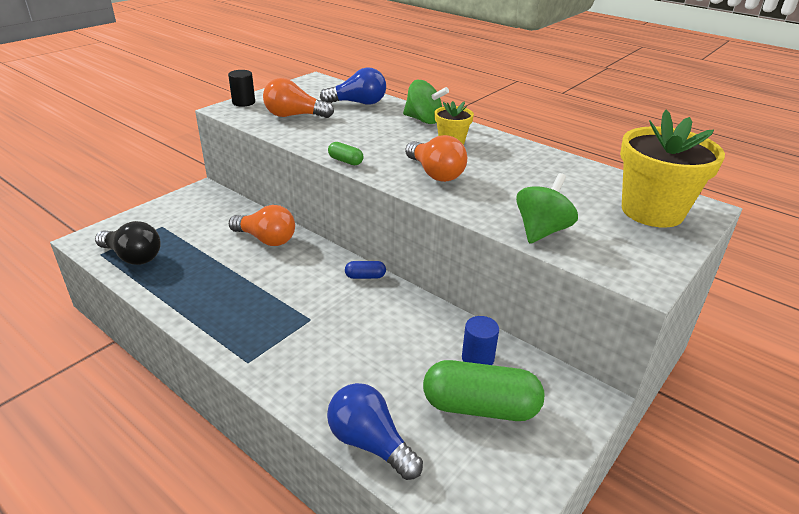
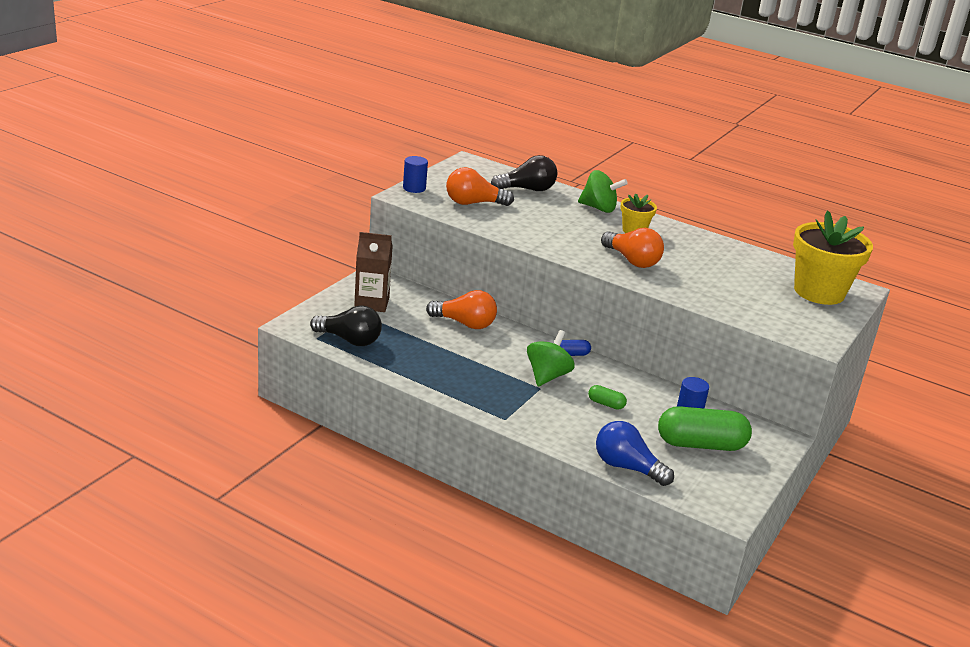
camera: 10 degrees left, 5 degrees down
(183, 216) = (372, 303): none -> brown carton
(243, 102) = (414, 188): black cylinder -> blue cylinder
(345, 161) = (548, 249): green capsule -> green capsule (606, 404)
(358, 103) = (527, 189): blue light bulb -> black light bulb
(541, 231) = (735, 308): green spinning top -> green spinning top (547, 376)

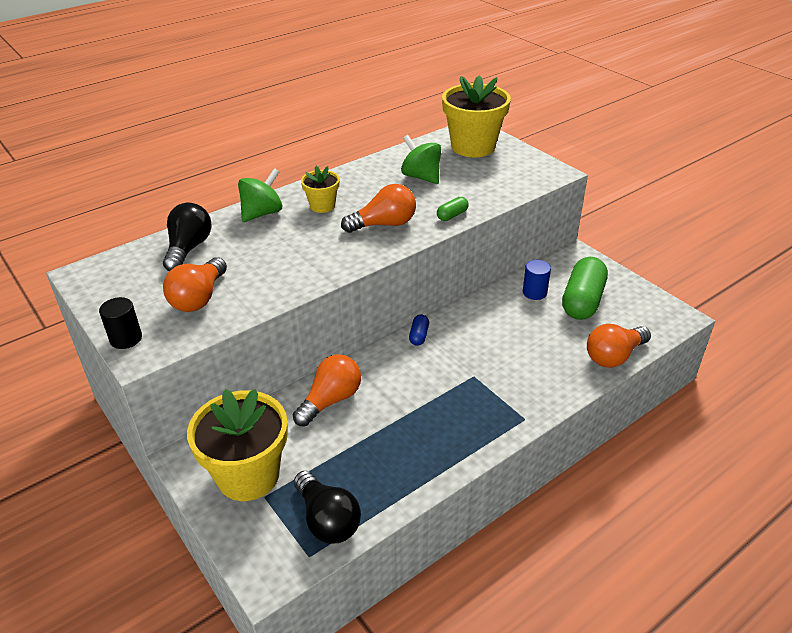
camera: 65 degrees left, 10 degrees up
(350, 340) = (327, 520): black light bulb -> black light bulb turned 105 degrees clockwise
(372, 303) = (248, 475): brown carton -> yellow flower pot
(414, 188) = (126, 339): blue cylinder -> black cylinder
(547, 376) = (453, 364): green spinning top -> green spinning top (421, 177)
(606, 404) = (511, 338): green capsule -> green capsule (452, 215)
(627, 467) = (614, 356): blue light bulb -> orange light bulb

